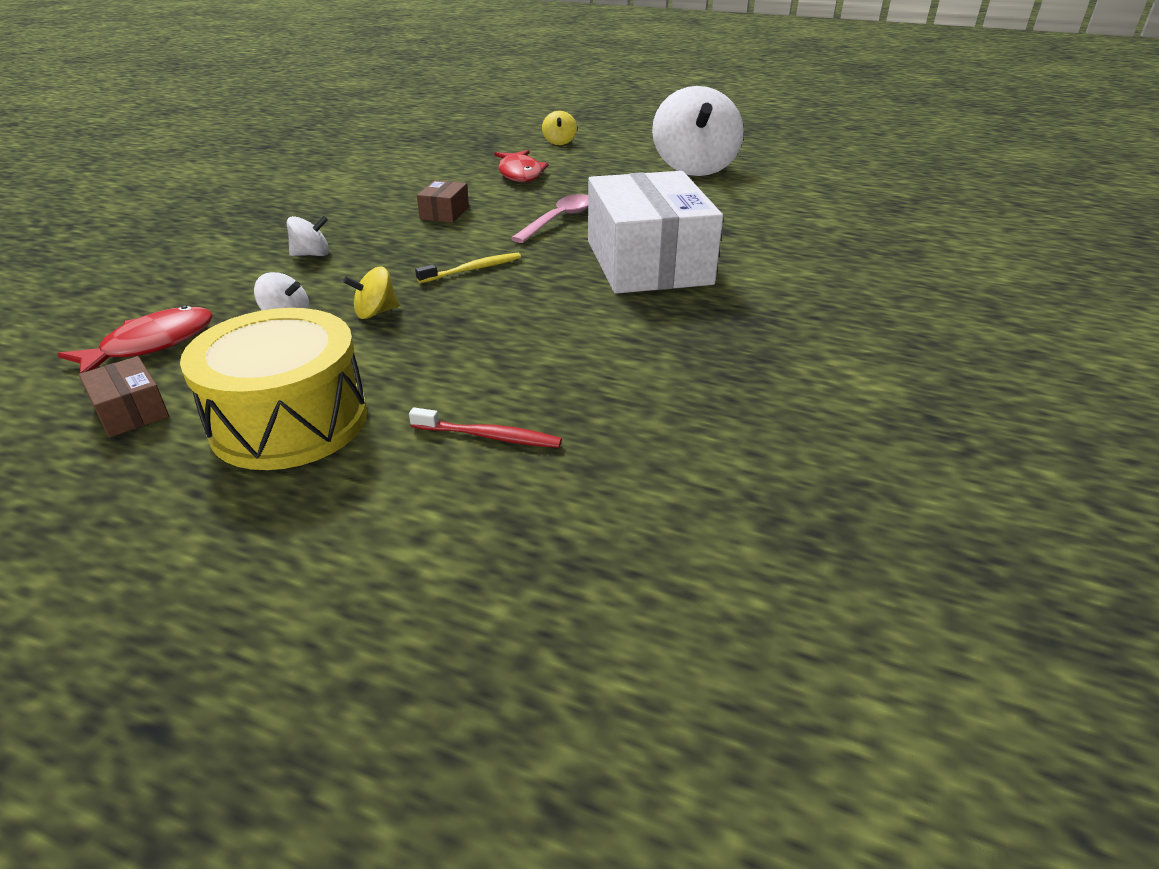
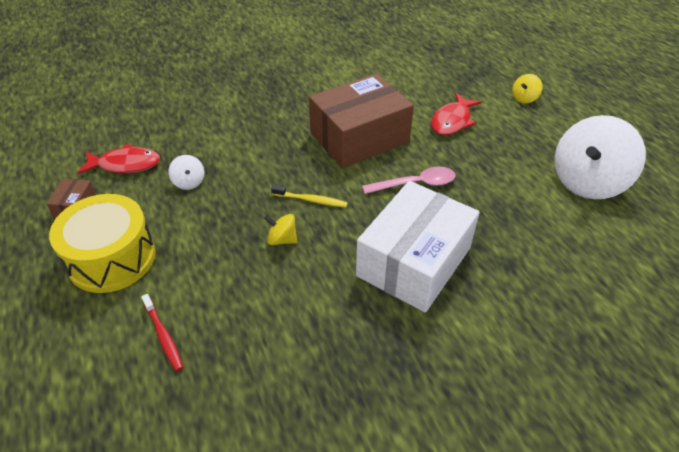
camera: 45 degrees right, 10 degrees up
(312, 254) = (254, 135): white spinning top -> none
(375, 313) = (227, 204): yellow spinning top -> yellow spinning top (282, 239)
(444, 213) = (359, 137): brown box -> brown box, size x2.46

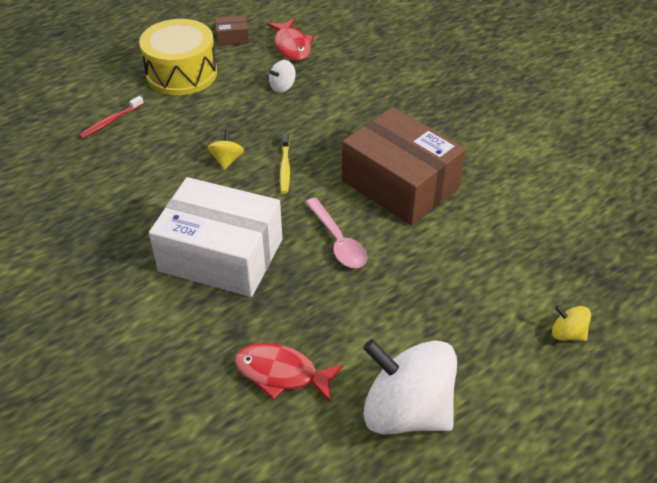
camera: 75 degrees right, 0 degrees up
(452, 121) = (472, 260): red fish -> red fish (281, 373)

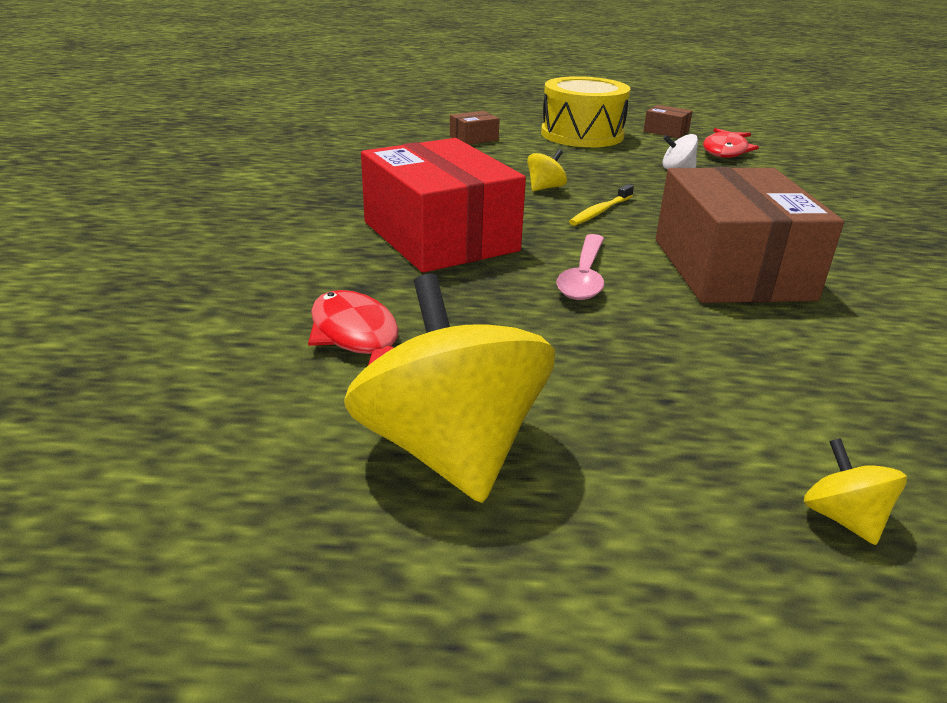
camera: 40 degrees right, 15 degrees down
(110, 121) = (474, 138): red toothbrush -> brown box
(221, 255) = (440, 236): white box -> red box
(406, 411) = (451, 450): white spinning top -> yellow spinning top

